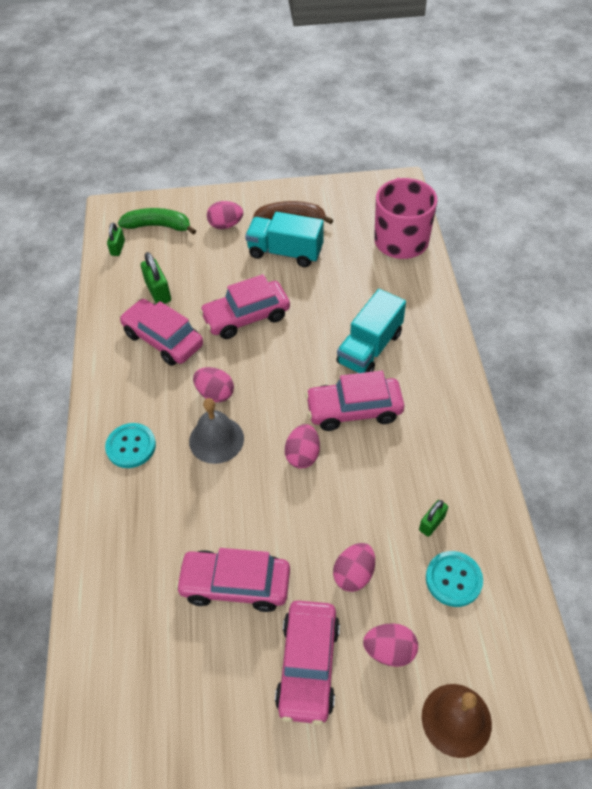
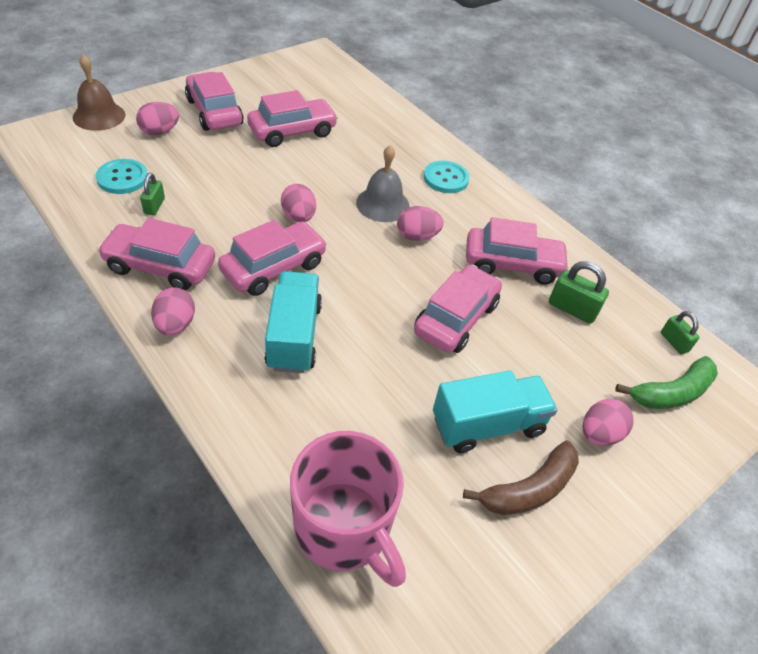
camera: 140 degrees right, 5 degrees down
(354, 574) = (207, 159): pink egg -> pink egg (175, 325)
(447, 448) = (160, 266): none -> pink car

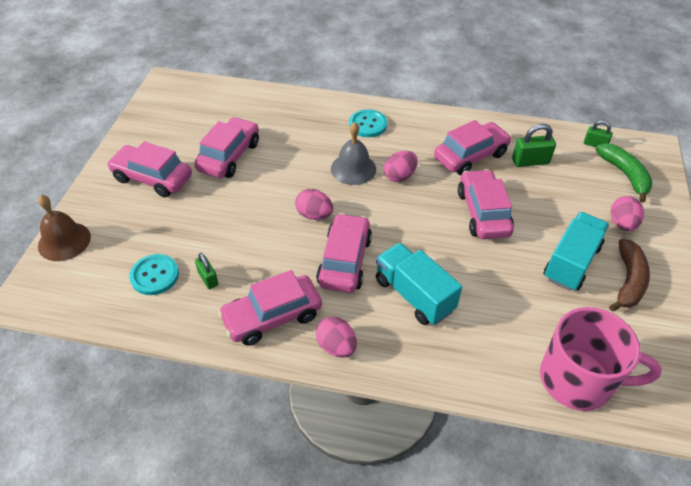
camera: 35 degrees left, 0 degrees up
(160, 131) = (132, 221): pink egg -> none
(671, 393) = (625, 175): green banana -> green banana turned 45 degrees counterclockwise

